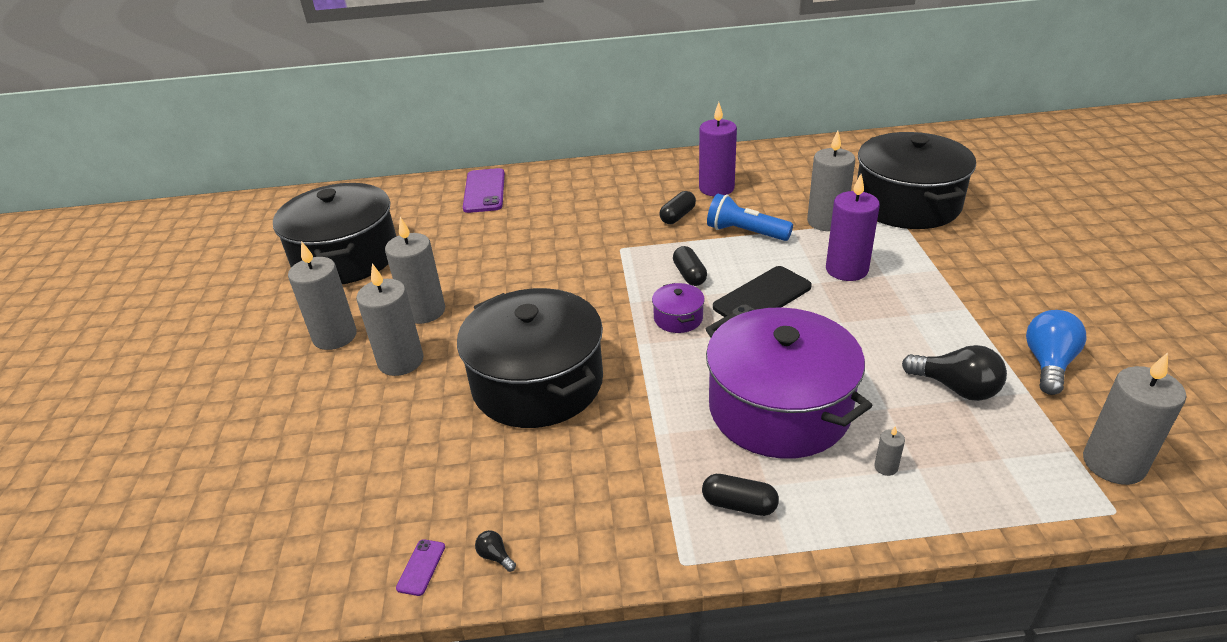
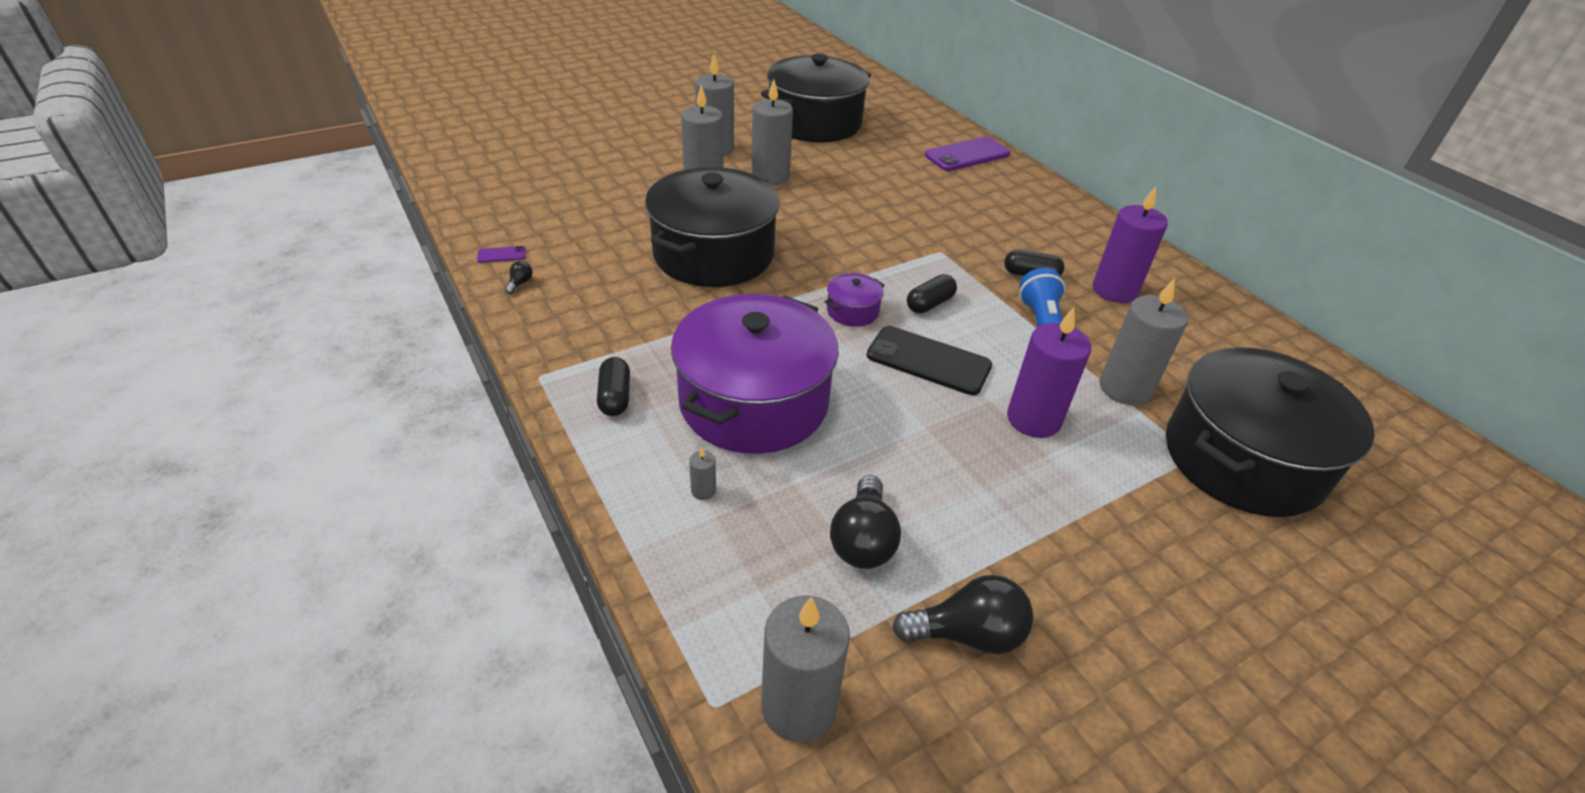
camera: 60 degrees right, 5 degrees up
(1048, 364) = (967, 634): blue light bulb -> black light bulb

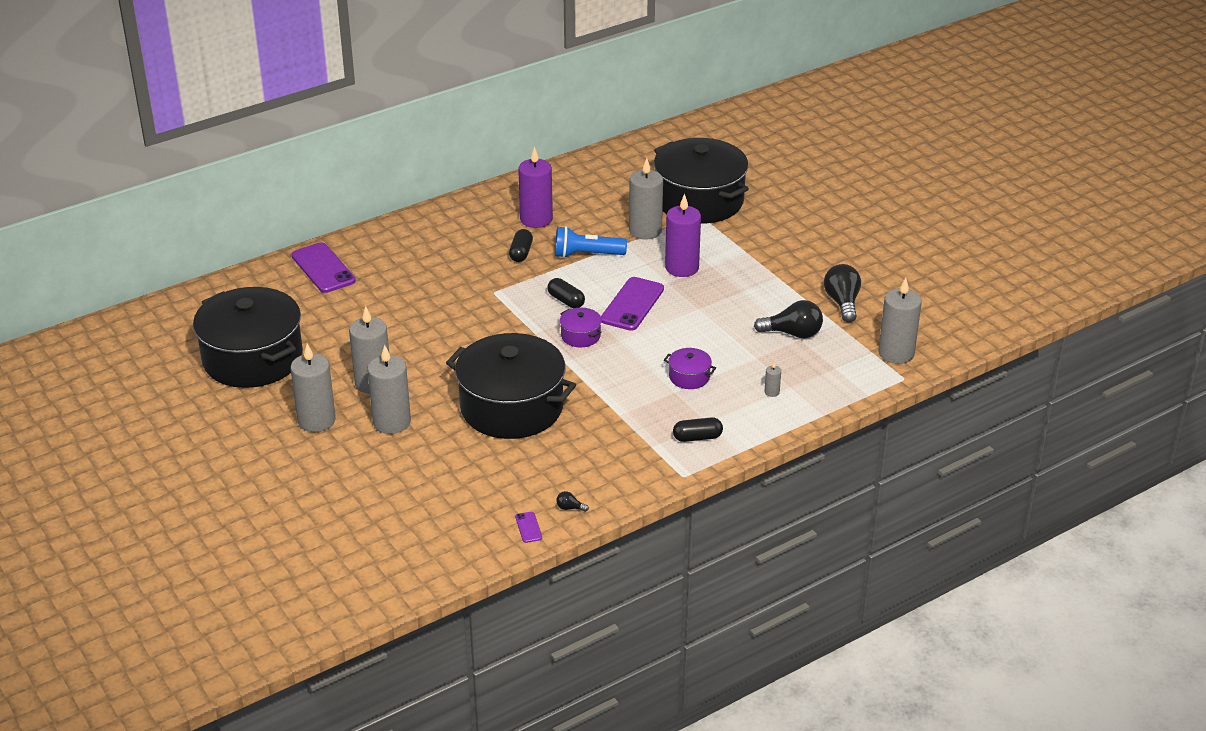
camera: 90 degrees left, 5 degrees down
(754, 402) = (689, 377): purple pot -> purple pot, size x0.40
(928, 361) = (632, 304): black phone -> purple phone

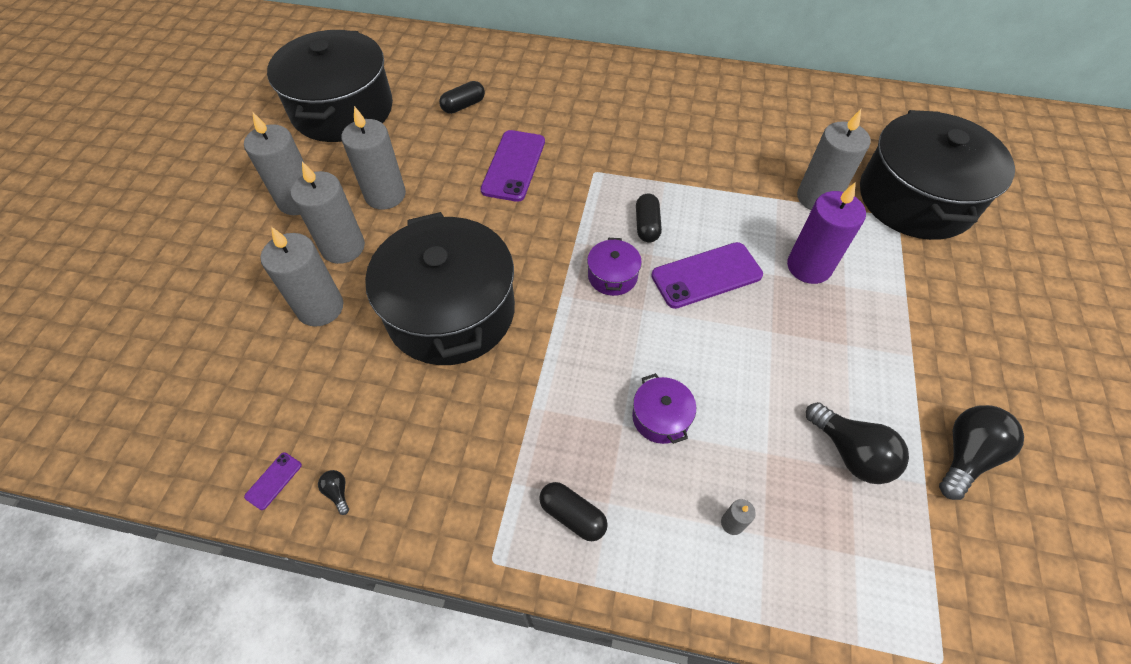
camera: 45 degrees right, 20 degrees up
(323, 268) = (496, 63): purple phone -> purple phone (514, 166)
(521, 253) = (668, 147): black capsule -> black capsule (463, 106)
(536, 219) = (723, 121): purple candle -> none
(586, 255) = (726, 187): blue flashlight -> none
(896, 353) = (970, 604): grey candle -> grey candle (320, 308)

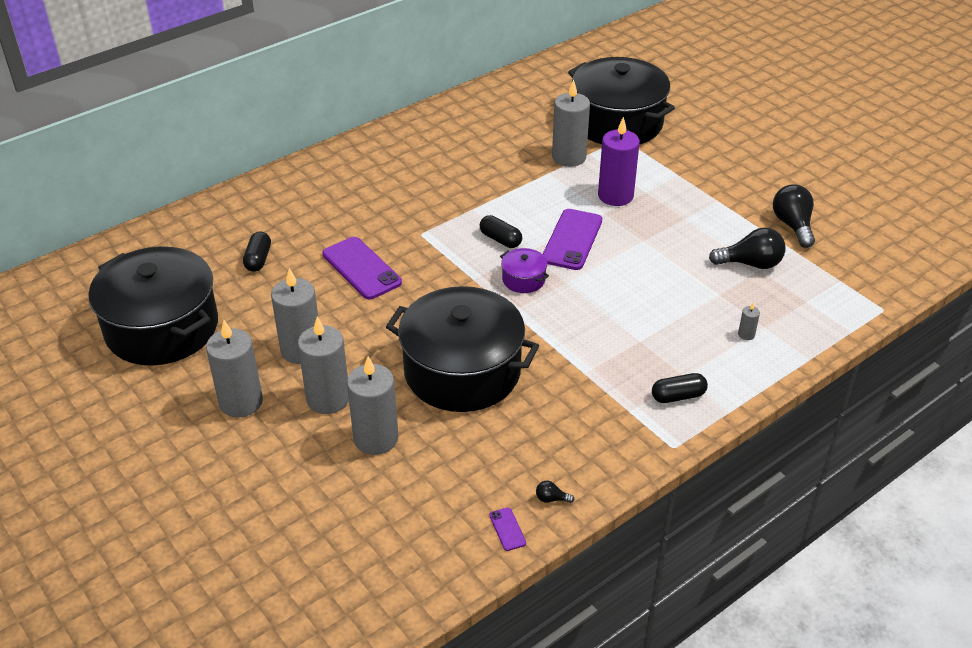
camera: 50 degrees left, 15 degrees down
(660, 417) = (652, 321): purple pot -> none

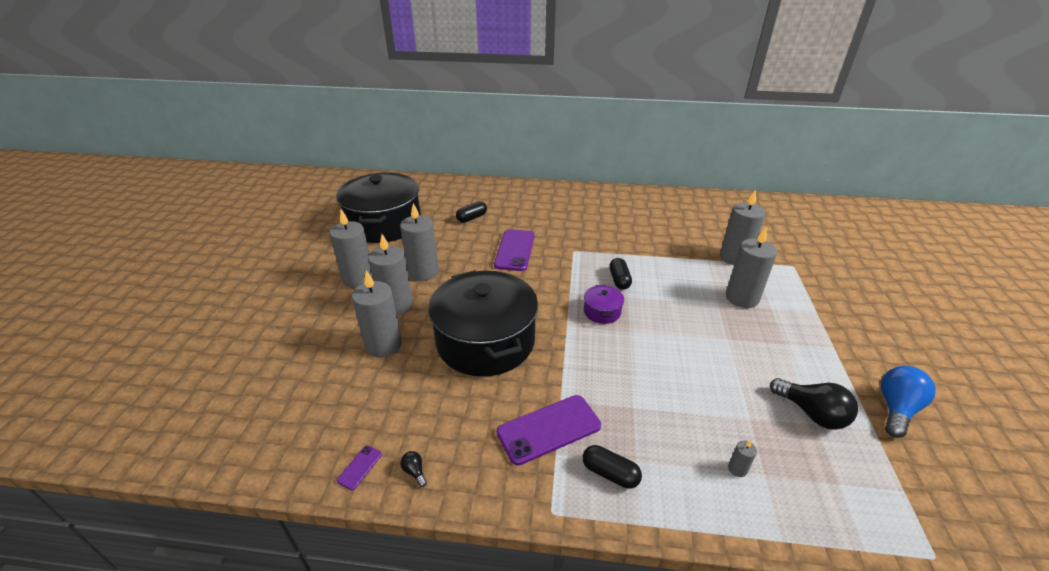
camera: 45 degrees right, 5 degrees down
(572, 240) = (670, 307): purple phone -> purple phone (549, 429)
(615, 196) = (742, 298): purple candle -> grey candle
(617, 122) = (802, 254): black pot -> none
(792, 225) = (896, 409): black light bulb -> blue light bulb

